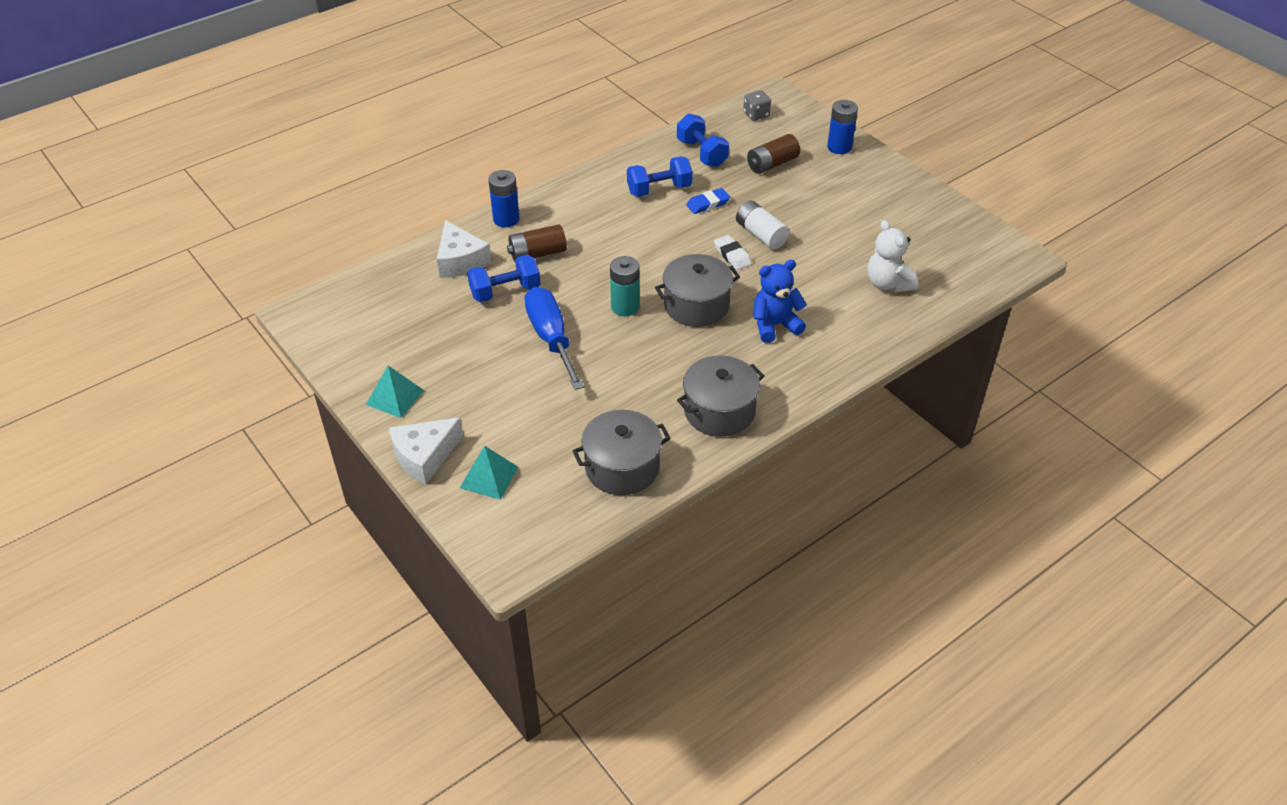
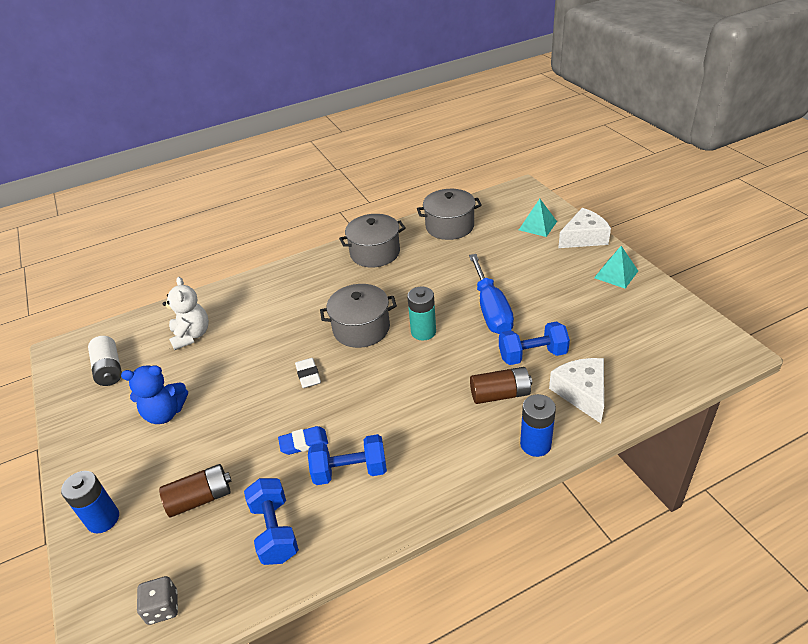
camera: 165 degrees left, 5 degrees down
(760, 235) = (269, 396): white battery -> white battery (109, 369)
(774, 325) = (305, 307): blue teddy bear -> blue teddy bear (165, 413)

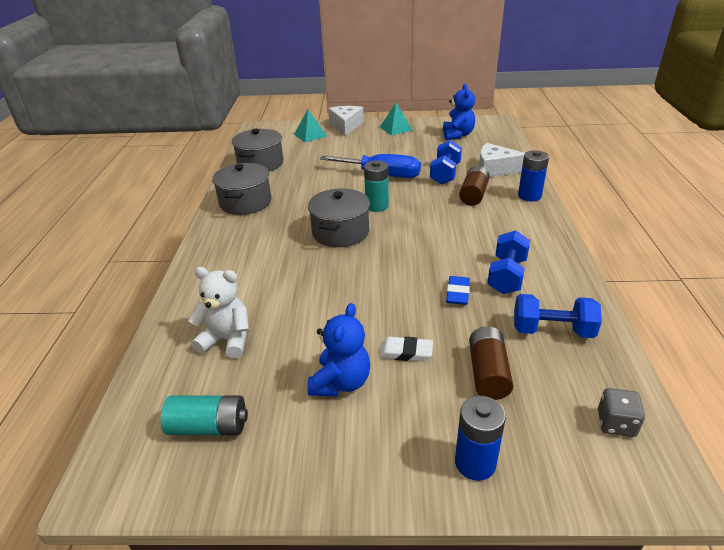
camera: 65 degrees left, 5 degrees down
(109, 369) = (209, 427): white battery -> turquoise battery
(308, 375) = (373, 273): white eraser -> white eraser (405, 352)
(649, 329) = (457, 135): none -> blue teddy bear

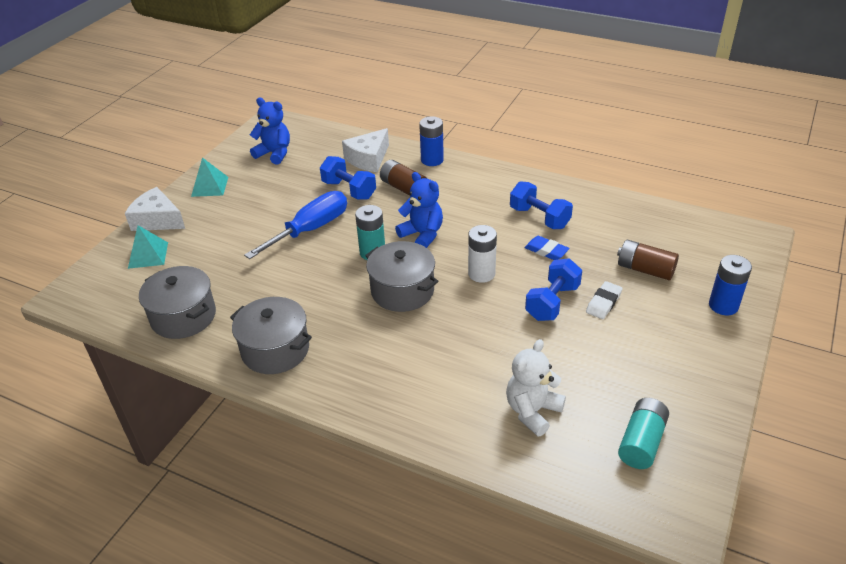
camera: 65 degrees left, 5 degrees up
(341, 382) = (622, 349): blue teddy bear -> blue teddy bear (422, 234)
(392, 264) = (481, 274): none -> white battery
(552, 330) = (615, 223): blue dumbbell -> blue dumbbell (552, 302)
(616, 423) = (711, 235): grey dice -> none

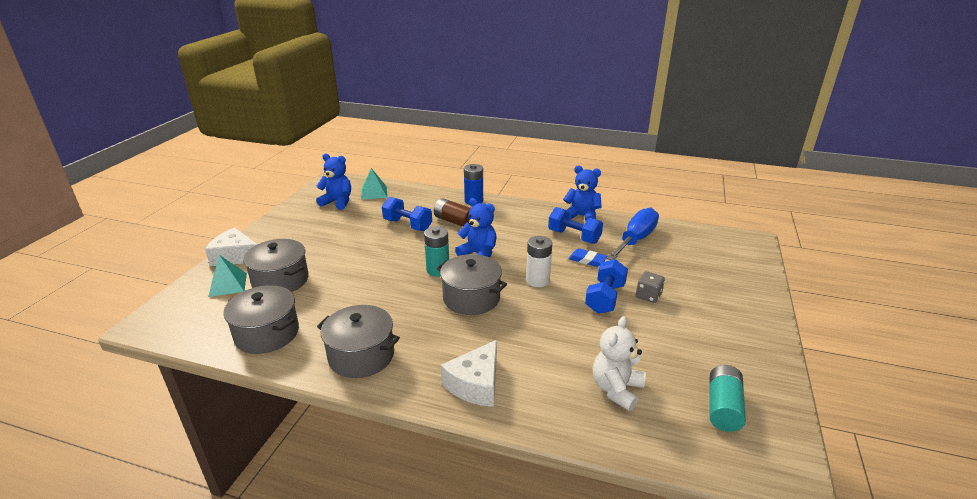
camera: 10 degrees left, 10 degrees down
(202, 254) = (280, 280): none -> grey pot
(210, 186) = (282, 228): turquoise pyramid -> turquoise pyramid (374, 193)
(311, 229) = (379, 256): blue screwdriver -> blue screwdriver (635, 239)
(368, 159) = (420, 202): white cheese -> white cheese (476, 384)
(557, 189) = (582, 216): none -> blue teddy bear
(603, 303) = (648, 296): white eraser -> grey dice
(645, 269) = (673, 269): brown battery -> none
(723, 305) = (746, 291): blue battery -> none

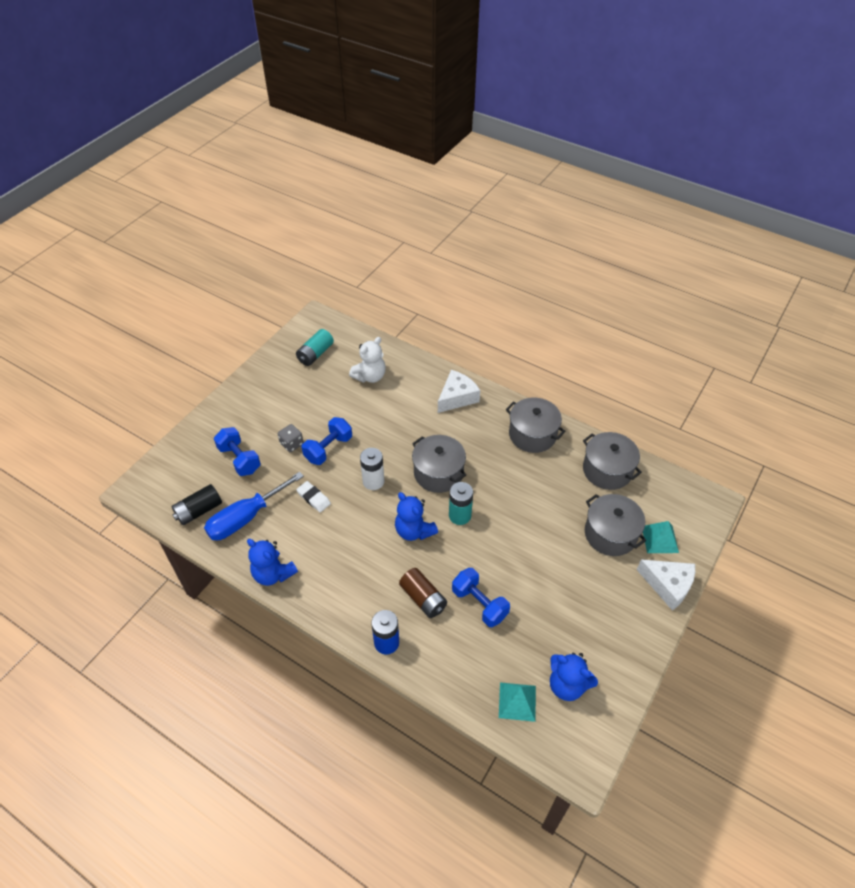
camera: 165 degrees left, 20 degrees up
(574, 236) = (304, 537): blue dumbbell -> blue dumbbell (239, 459)
(587, 260) = (313, 498): blue eraser -> white eraser
(680, 237) = (199, 511): none -> black battery

